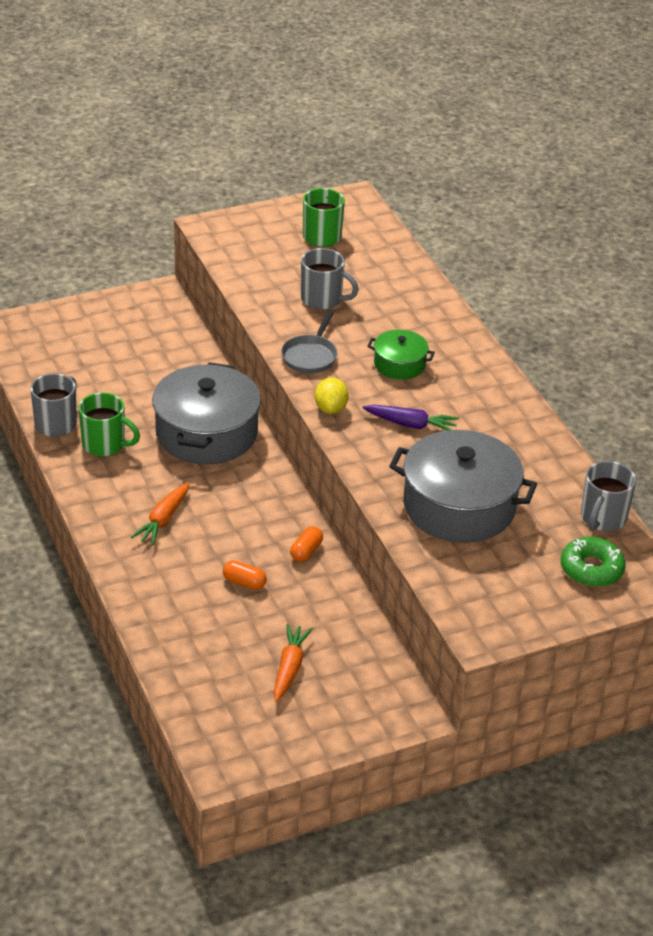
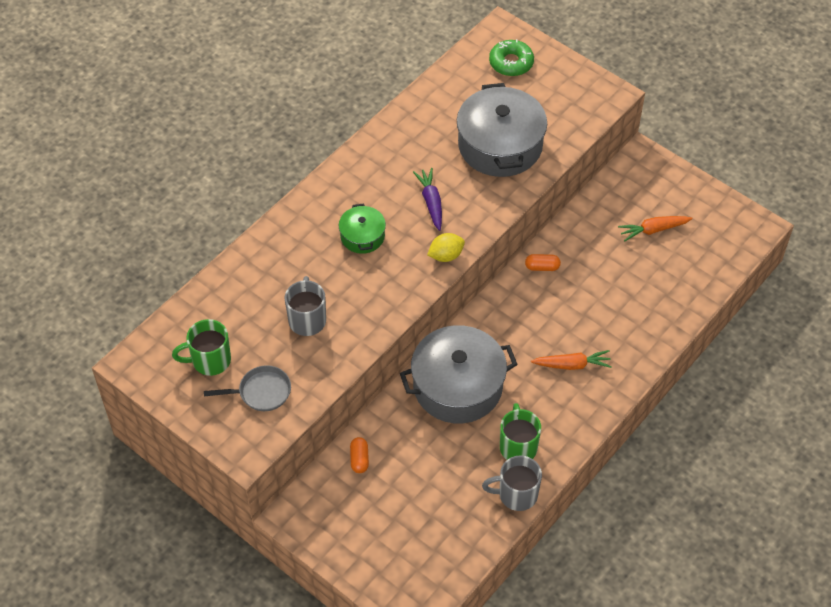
camera: 115 degrees left, 15 degrees up
(244, 582) = (597, 288): orange capsule -> orange capsule (359, 459)
(310, 356) = (390, 295): grey pan -> grey pan (261, 392)
(602, 518) = (458, 71): grey mug -> none

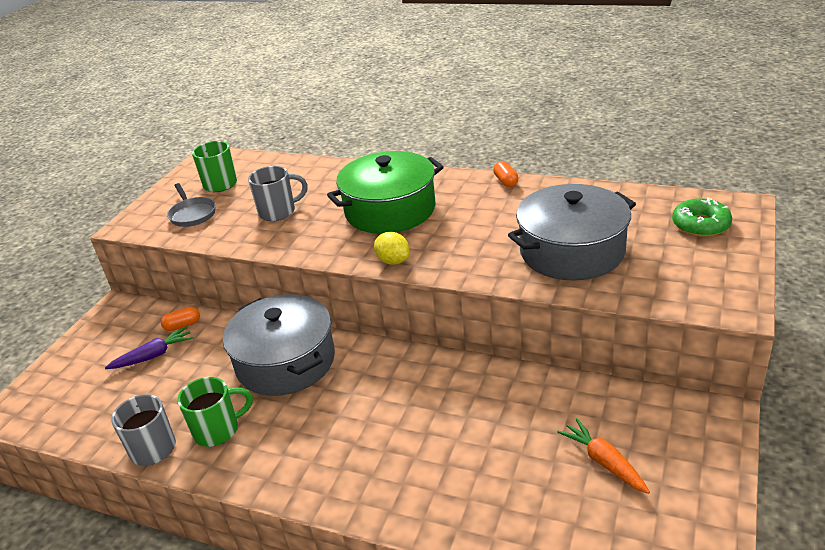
camera: 75 degrees right, 20 degrees down
(362, 236) = (390, 210): green pot -> green pot, size x1.98
(431, 202) = (458, 233): purple carrot -> purple carrot (153, 355)
(542, 267) = (476, 377): orange capsule -> orange capsule (505, 181)
(572, 365) = (346, 443): orange carrot -> none

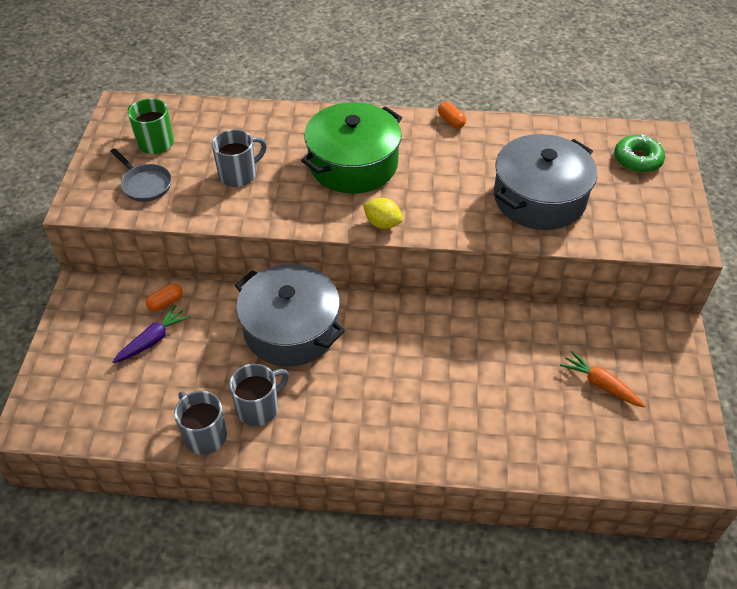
camera: 20 degrees left, 15 degrees up
(218, 430) = (259, 408): green mug -> grey mug

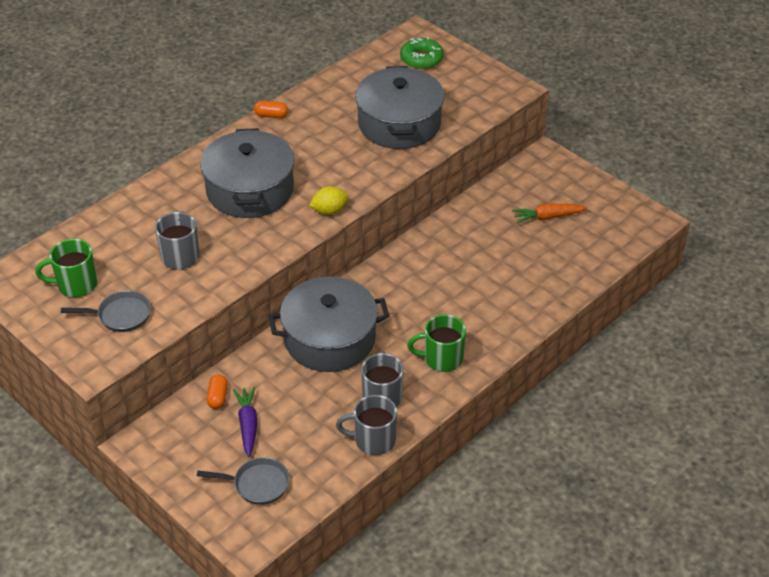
camera: 50 degrees left, 5 degrees down
(95, 388) = (257, 484): none -> grey pan
(342, 421) = (442, 359): none -> green mug
(353, 164) = (250, 190): green pot -> grey pot

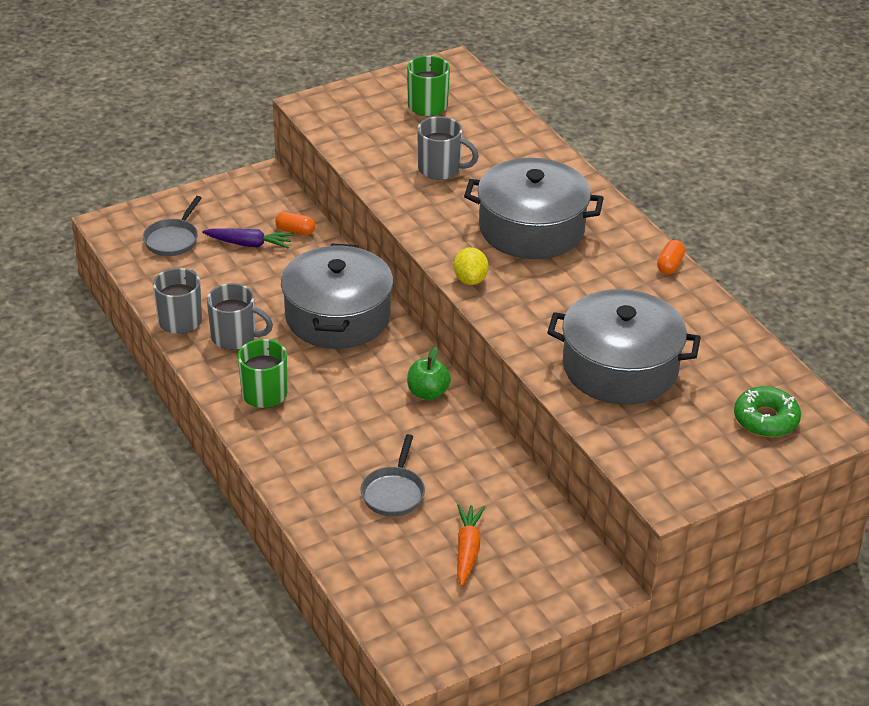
camera: 105 degrees right, 5 degrees down
(121, 315) = (371, 126): grey pan -> grey pan (393, 493)
(401, 267) = (428, 393): none -> green apple

